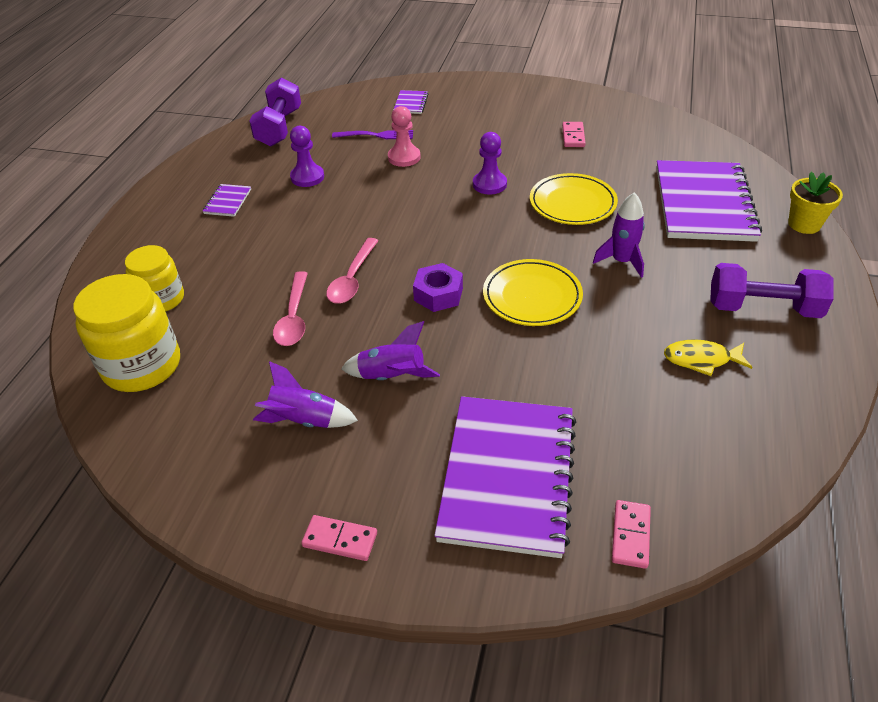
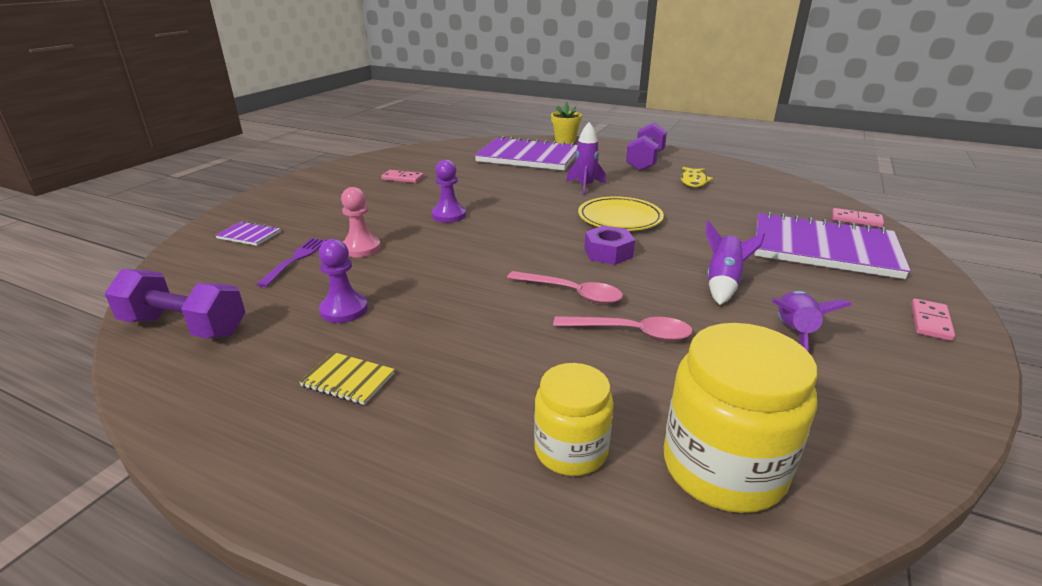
camera: 80 degrees left, 15 degrees down
(227, 202) = (348, 380): purple notebook -> yellow notebook
(572, 203) = (501, 191): yellow plate -> none

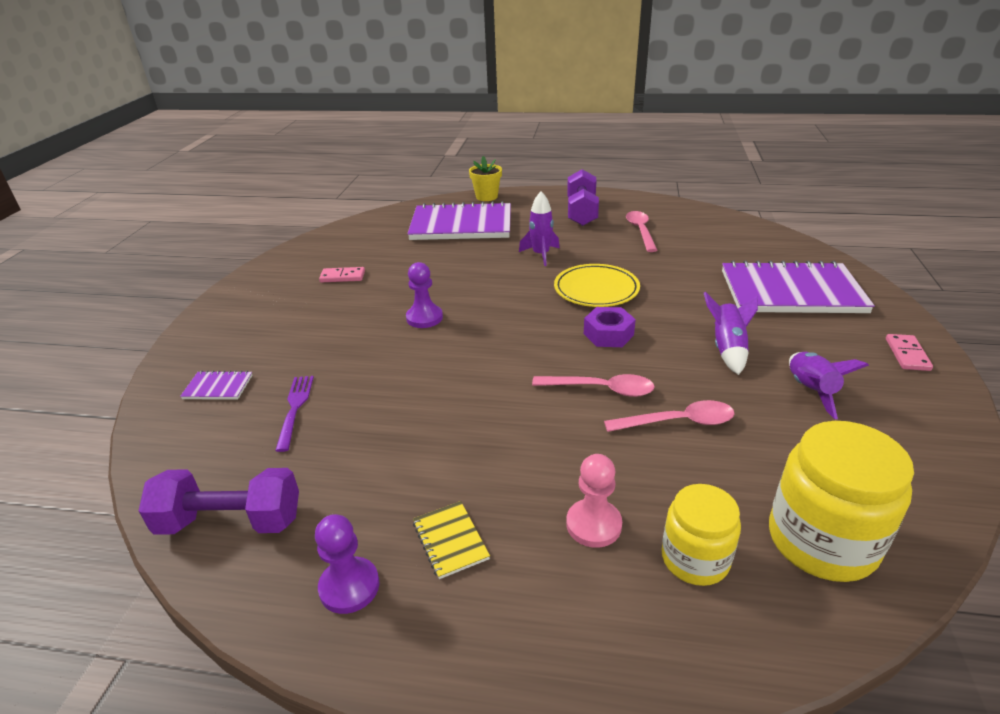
camera: 15 degrees left, 5 degrees up
(344, 310) = (391, 460): purple pawn -> purple pawn (349, 587)
(348, 380) = (450, 541): yellow notebook -> yellow notebook turned 60 degrees clockwise
(361, 248) = (358, 379): pink pawn -> pink pawn (593, 525)
(693, 181) = (640, 231): yellow fish -> pink spoon
(856, 220) = (802, 253): pink domino -> none

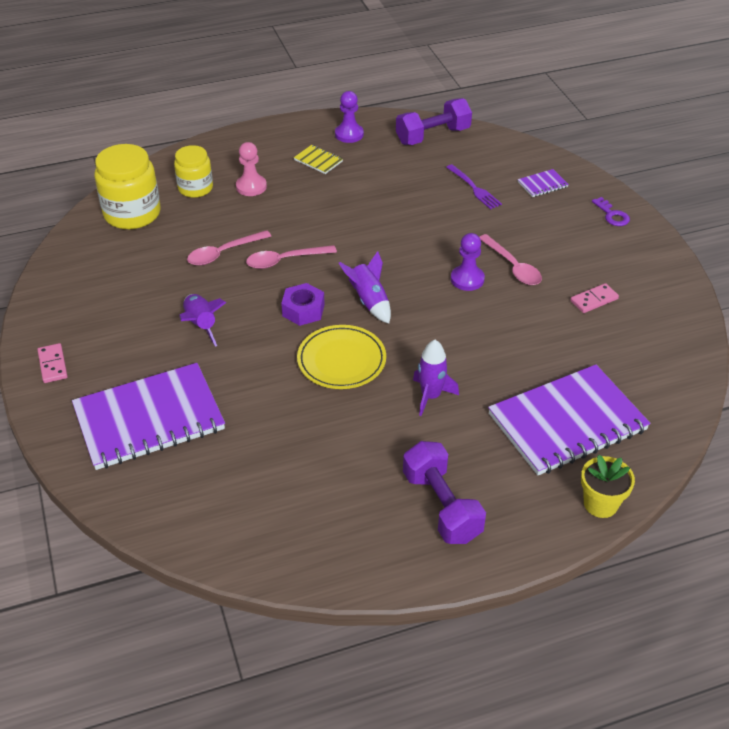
camera: 150 degrees right, 10 degrees up
(212, 333) = (612, 215): none -> purple key
(640, 231) = (342, 484): pink spoon -> pink spoon (513, 267)
(810, 391) = (134, 304): purple rocket -> purple rocket (369, 301)

